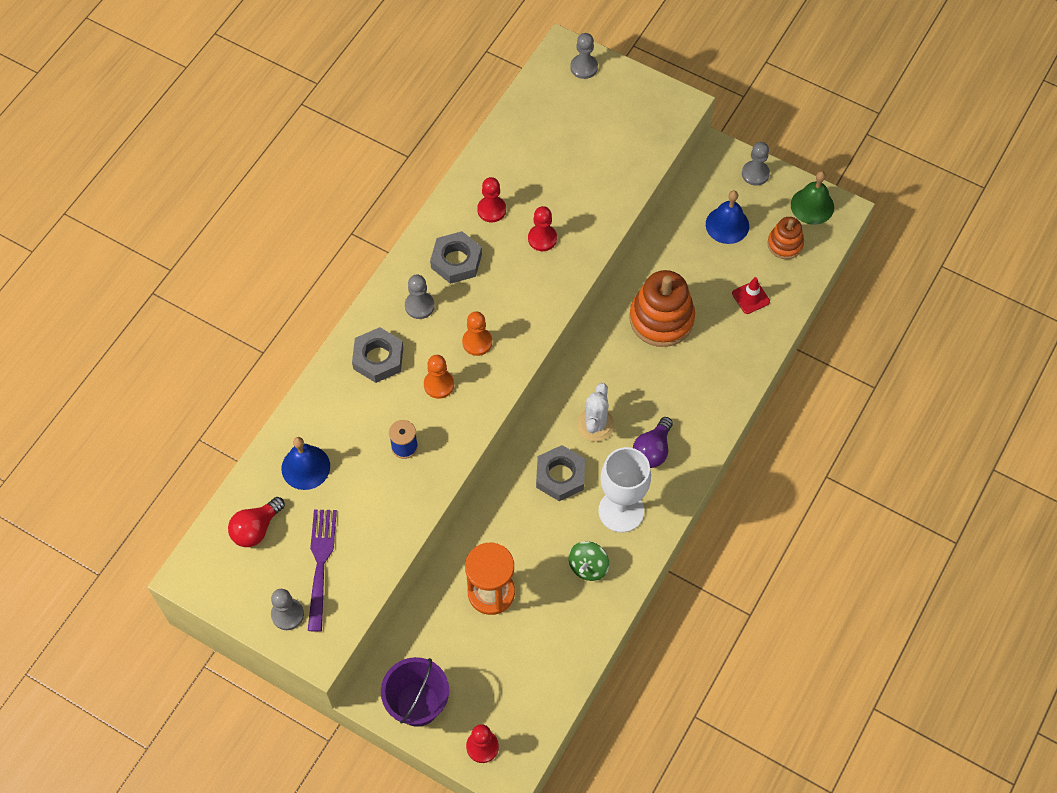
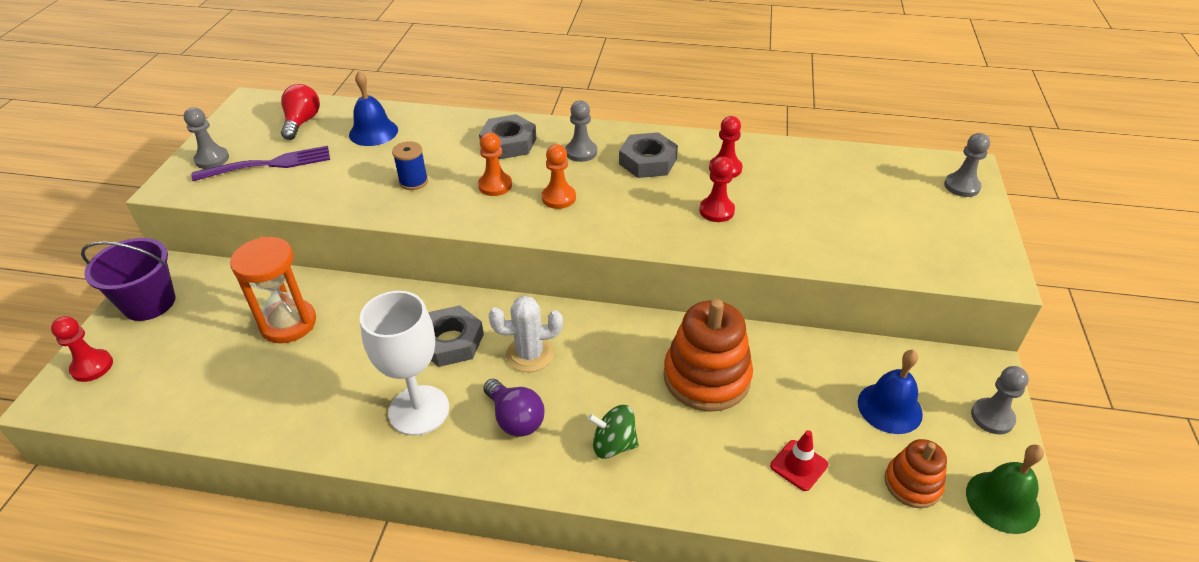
camera: 70 degrees right, 20 degrees down
(256, 529) = (302, 122): red light bulb -> red light bulb turned 75 degrees clockwise
(588, 567) = (334, 399): green spinning top -> green spinning top (613, 445)
(652, 450) = (515, 419): purple light bulb -> purple light bulb turned 135 degrees counterclockwise

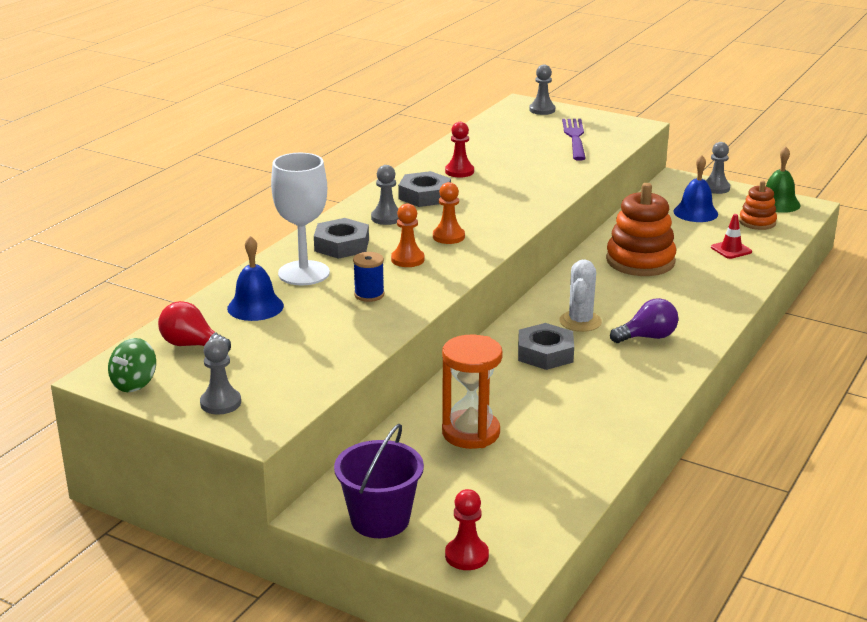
camera: 70 degrees left, 15 degrees down
(269, 164) = (266, 368): purple fork -> purple fork (575, 137)
(419, 410) = (619, 376): white goblet -> white goblet (304, 273)
(613, 445) = (689, 305): green spinning top -> green spinning top (134, 383)
(716, 211) = (512, 185): red pawn -> none

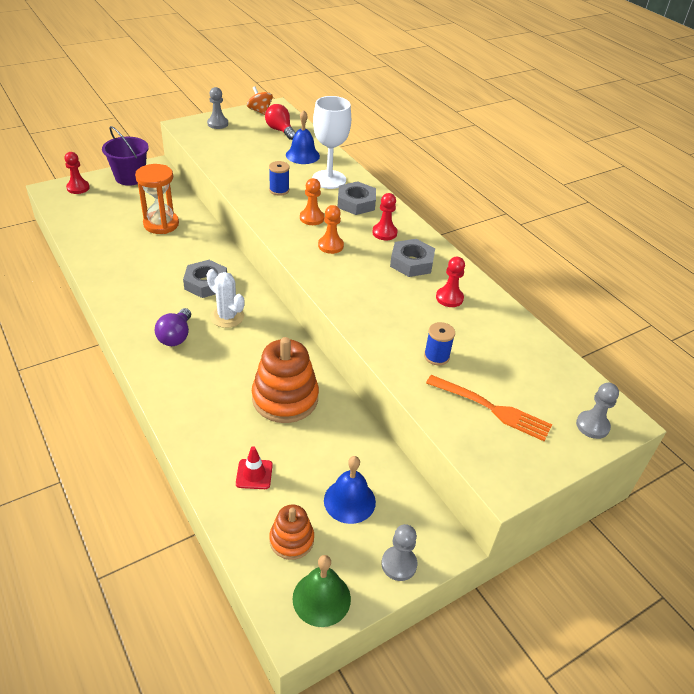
camera: 115 degrees right, 15 degrees up
(134, 383) = (260, 111): green spinning top -> orange spinning top
(191, 345) = (280, 130): red light bulb -> red light bulb turned 90 degrees counterclockwise
(386, 218) = (384, 233): grey pawn -> red pawn
(546, 163) = (436, 356): none -> blue spool
(575, 137) = (492, 409): purple fork -> orange fork

